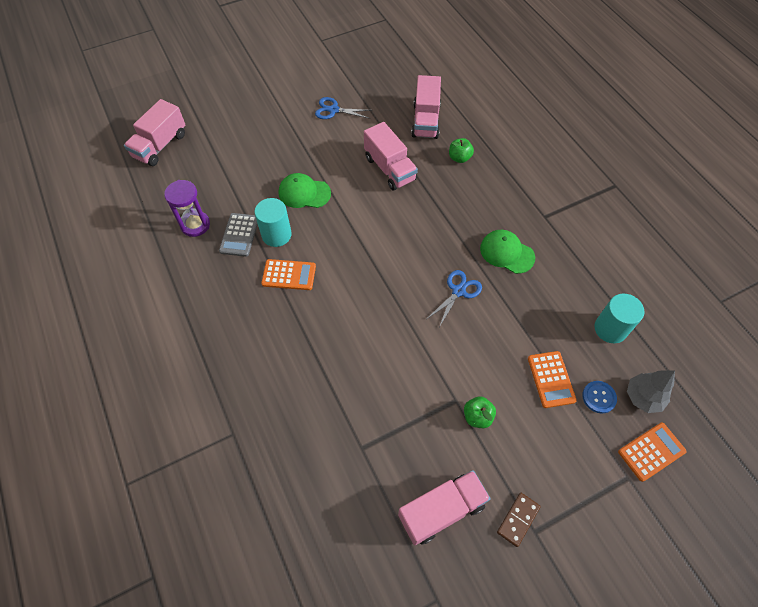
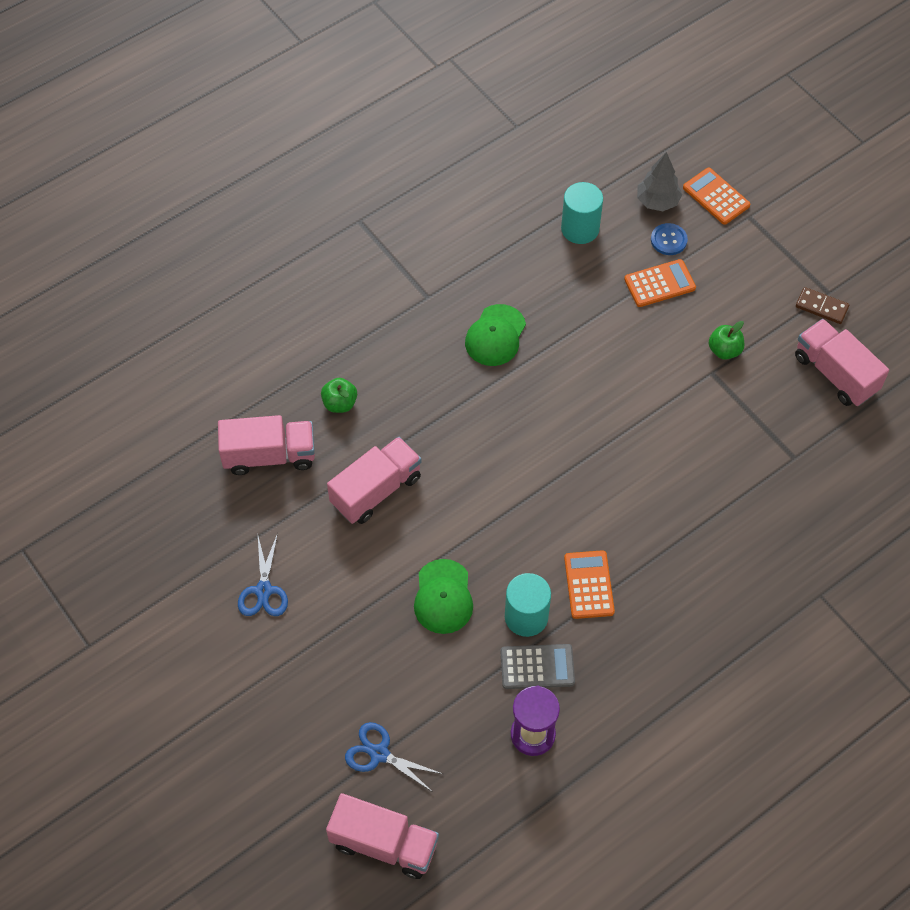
camera: 100 degrees left, 0 degrees up
(458, 291) = (566, 383): blue scissors -> blue scissors (379, 754)

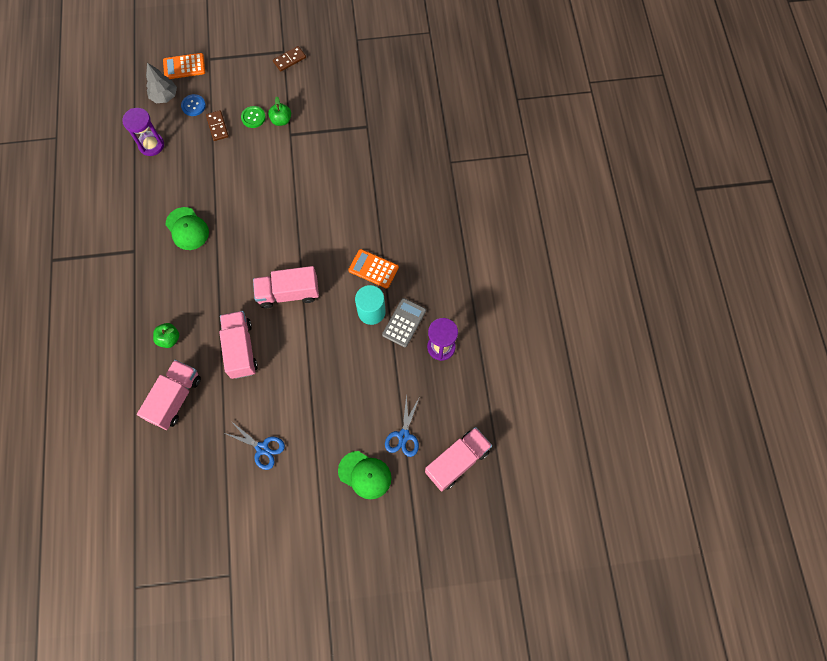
camera: 60 degrees left, 10 degrees up
(379, 754) = (403, 435): blue scissors -> blue scissors turned 45 degrees counterclockwise
(443, 597) = (331, 349): green cap -> green cap (365, 475)
(580, 229) = (151, 145): turquoise cylinder -> purple hourglass
(659, 284) = (217, 126): orange calculator -> brown domino
(703, 316) = (253, 117): none -> green button
(835, 374) = (332, 78): pink truck -> pink truck (288, 293)

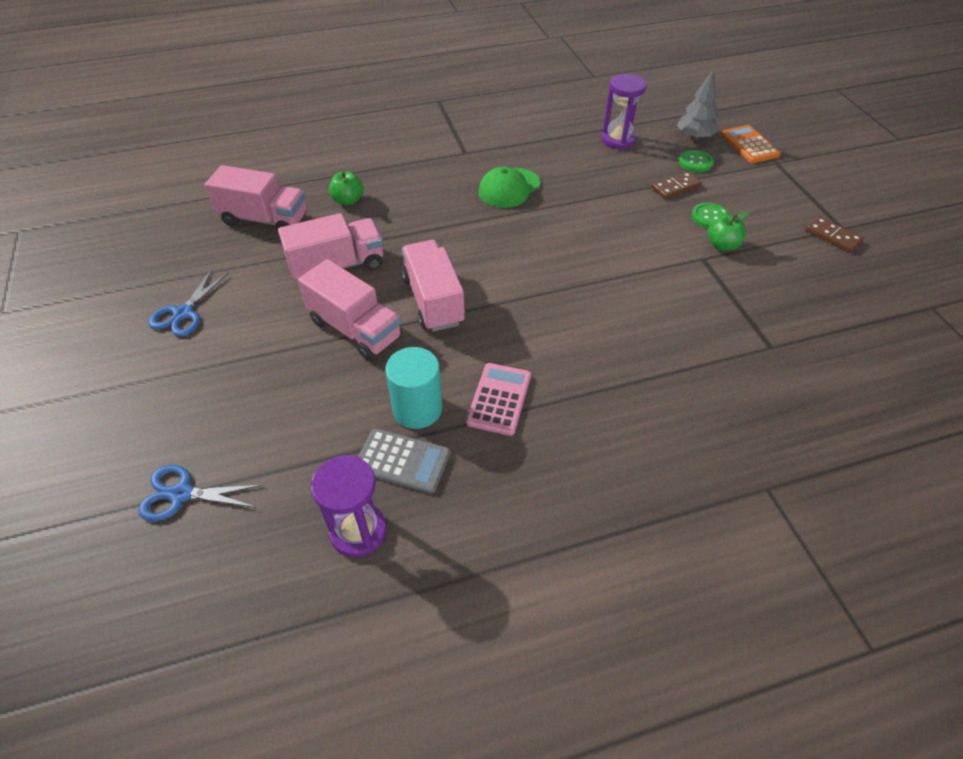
camera: 80 degrees right, 20 degrees down
(193, 106) = (695, 162): blue button -> green button
(365, 475) = (118, 446): green cap -> none
(373, 269) = (499, 399): orange calculator -> pink calculator
(457, 461) = (116, 597): pink truck -> pink truck (355, 329)

